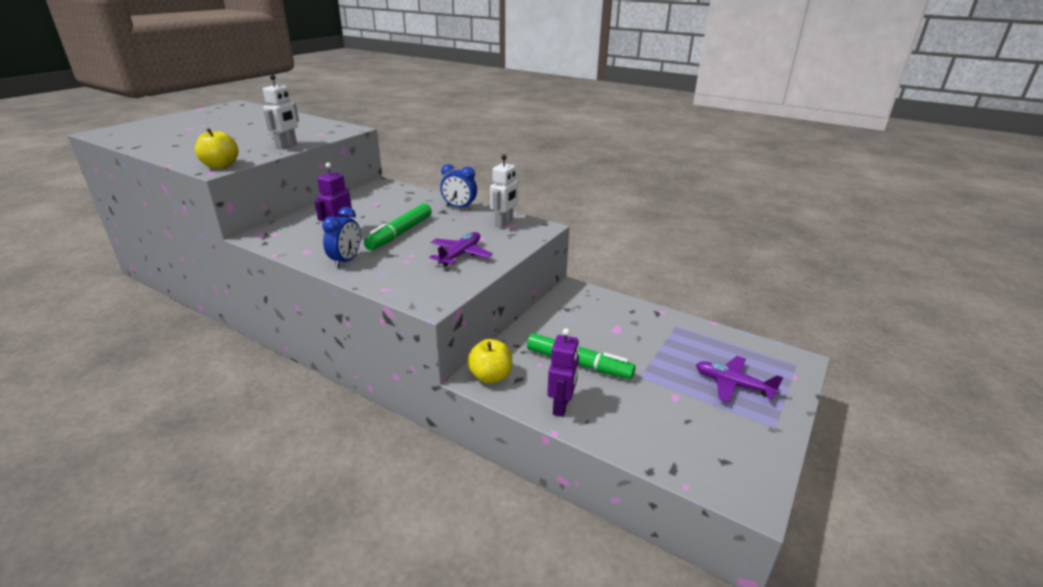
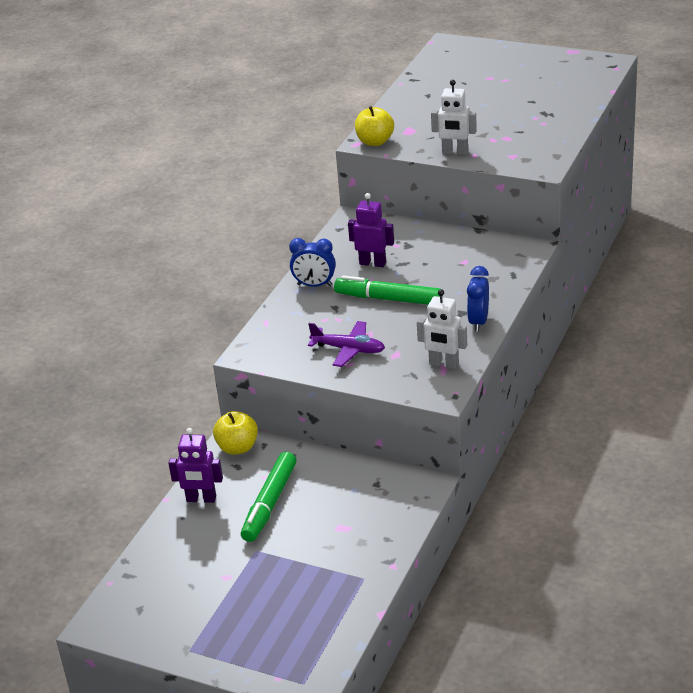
camera: 85 degrees right, 5 degrees up
(732, 384) = (254, 622): purple plane -> none

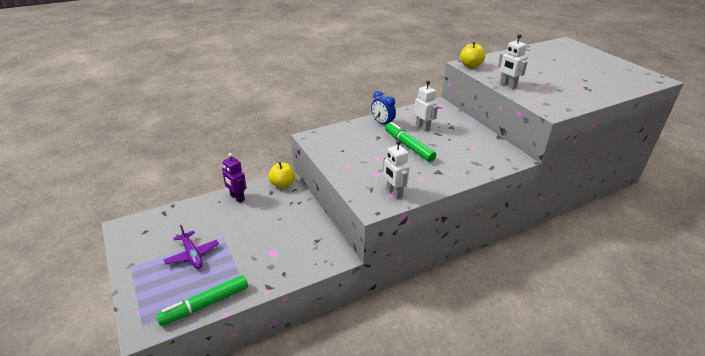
camera: 35 degrees right, 0 degrees up
(269, 503) = (259, 218): green marker -> green marker (205, 304)
(349, 350) = (357, 159): purple plane -> purple plane (192, 255)
(372, 263) = (423, 127): purple robot -> white robot
(478, 322) = (441, 181): blue clock -> none

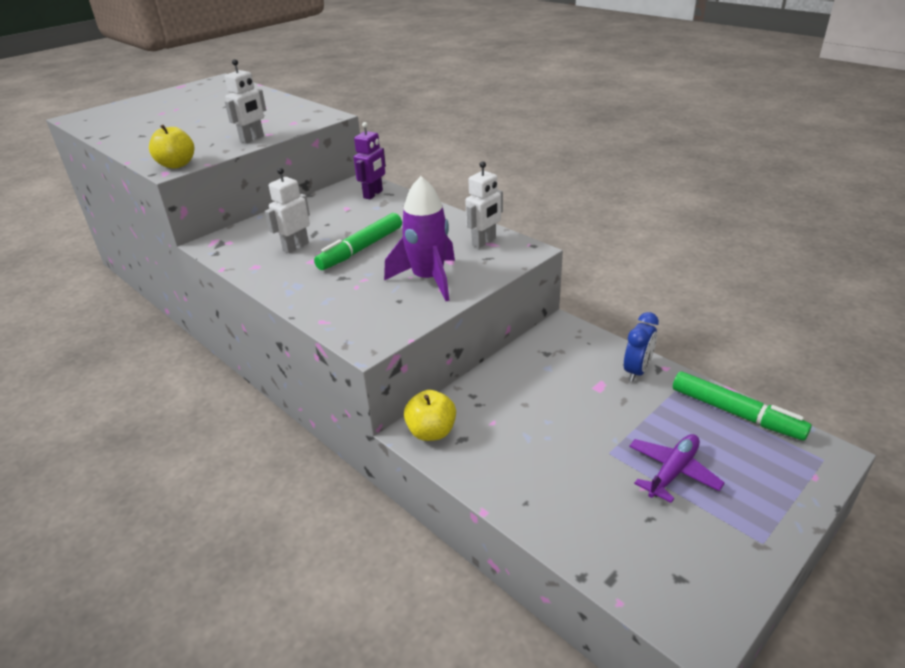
camera: 105 degrees left, 0 degrees up
(237, 198) = (501, 479): purple robot -> purple robot (373, 194)
(358, 163) = (428, 279): none -> purple rocket
(382, 123) = (292, 282): blue clock -> blue clock (637, 371)

